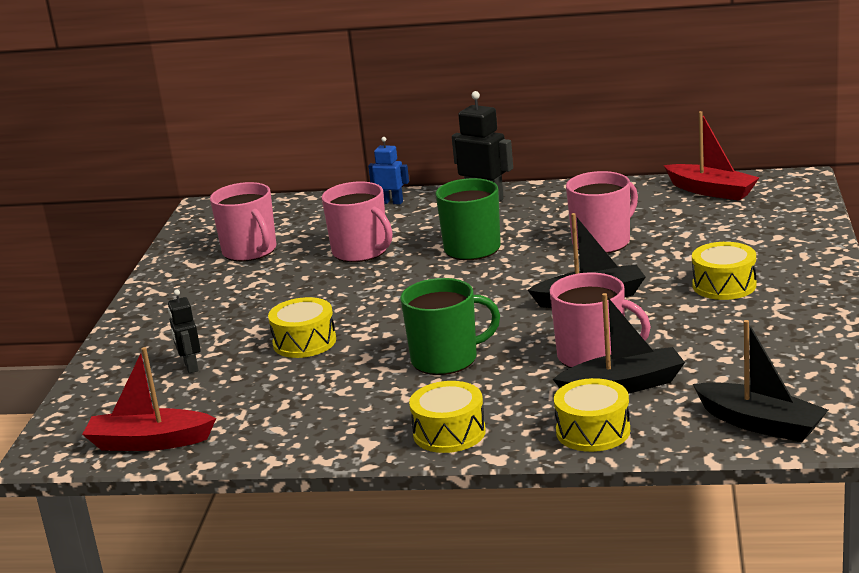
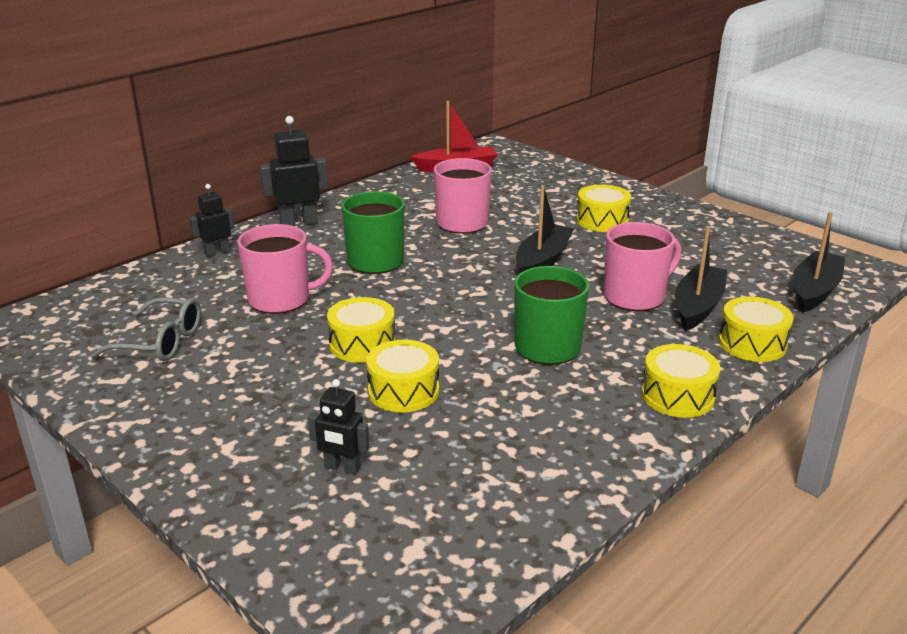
camera: 55 degrees left, 5 degrees up
(149, 442) = (468, 558): red boat -> none
(250, 251) = (160, 342): pink mug -> grey glasses
(344, 302) = (362, 344): none -> yellow drum
(391, 202) = (217, 252): blue robot -> black robot
(760, 424) = (814, 291): black boat -> black boat turned 45 degrees counterclockwise

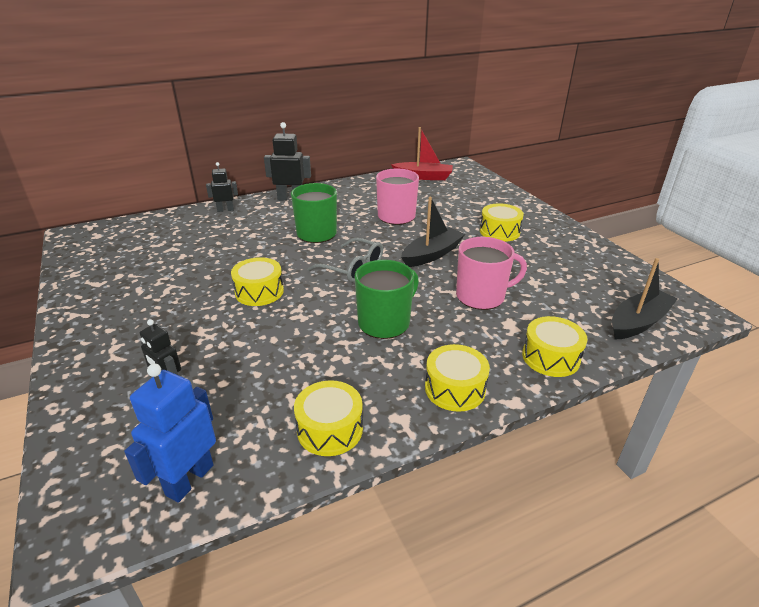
camera: 20 degrees right, 5 degrees up
(160, 342) = (141, 263): grey glasses -> grey glasses (353, 268)
(281, 299) = (236, 249): pink mug -> none
(403, 391) = (257, 333): yellow drum -> yellow drum (330, 429)
(463, 552) = (189, 480): none -> blue robot
(697, 306) = (526, 315): black boat -> none

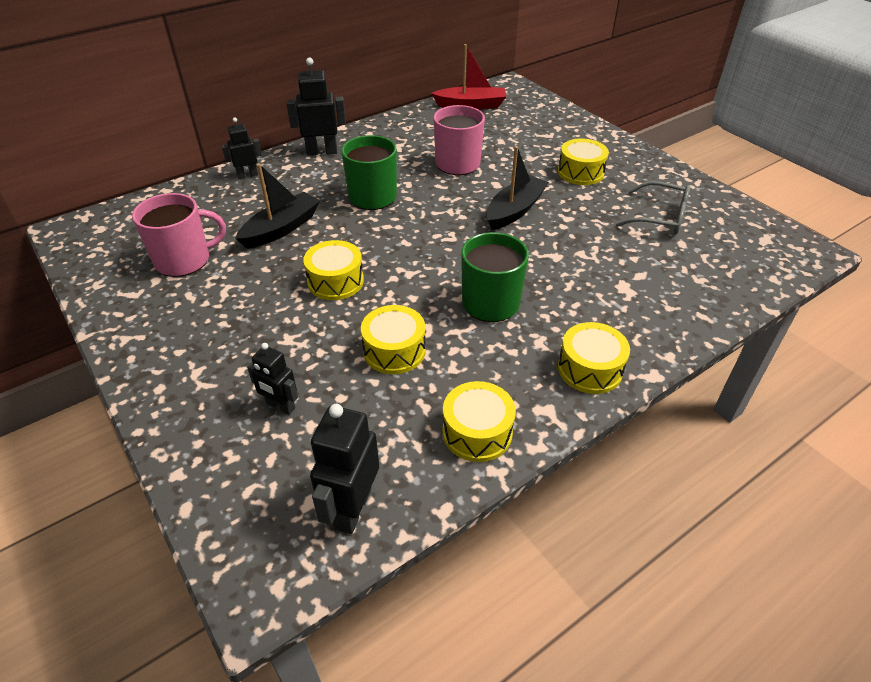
camera: 10 degrees left, 10 degrees up
(189, 480) = (352, 509): blue robot -> black robot
(353, 268) = (432, 238): grey glasses -> grey glasses (660, 217)
(481, 296) = (585, 257): pink mug -> pink mug (184, 260)
(550, 357) = (676, 320): yellow drum -> yellow drum (394, 350)
(638, 322) = (752, 268): black boat -> black boat (281, 229)

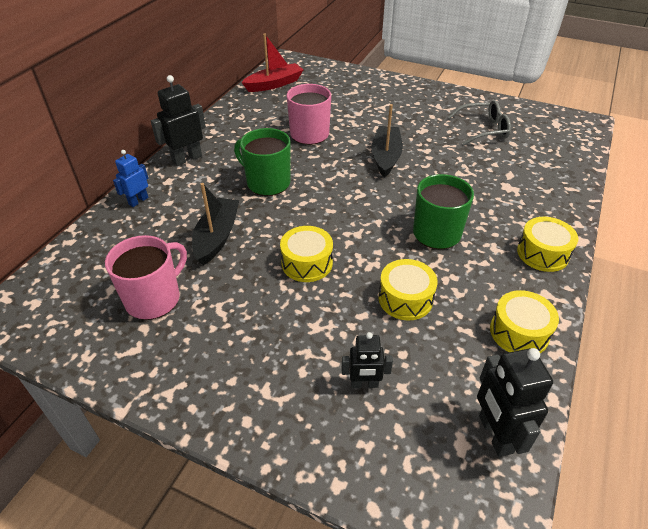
camera: 30 degrees left, 0 degrees up
(247, 175) = (138, 201): black robot -> blue robot
(580, 172) = (403, 113): yellow drum -> none

